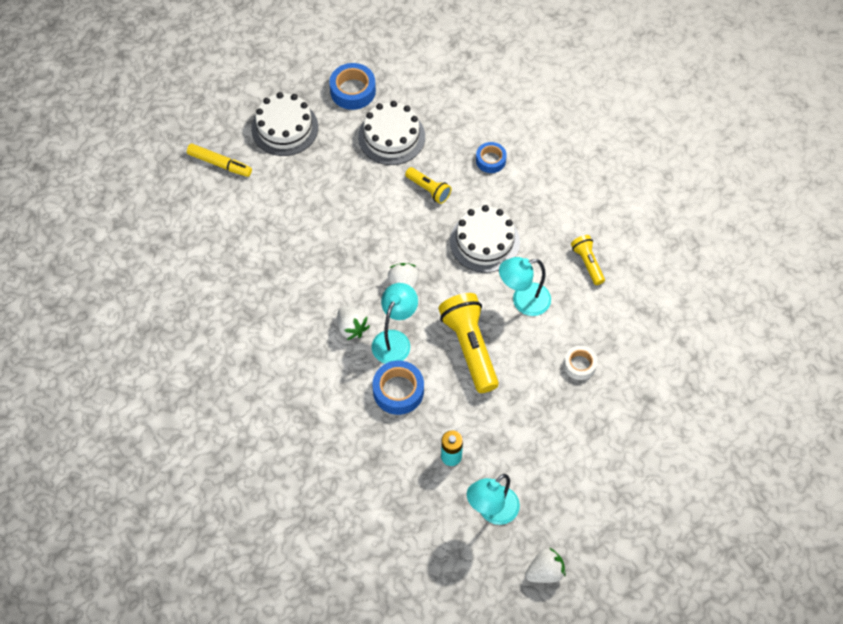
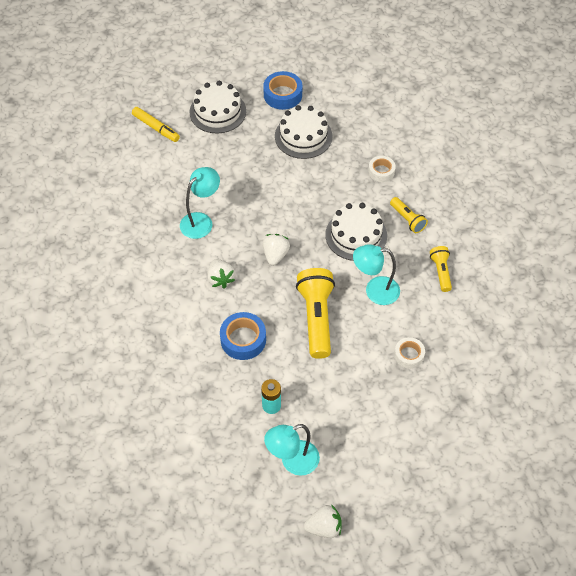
camera: 15 degrees right, 5 degrees down
(395, 340) = (254, 297): turquoise lamp -> turquoise lamp (201, 221)
(428, 189) = (321, 183): yellow flashlight -> yellow flashlight (407, 219)
(490, 160) = (381, 171): blue tape -> white tape

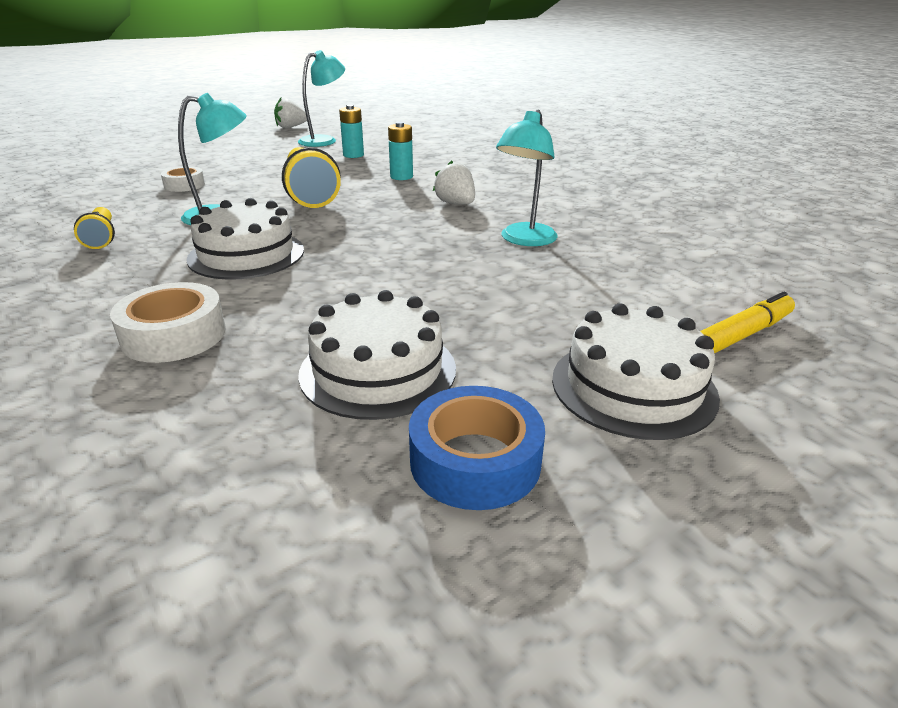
camera: 165 degrees right, 25 degrees down
(156, 128) = (742, 335): yellow marker -> yellow marker turned 120 degrees clockwise
(243, 339) = (401, 177): blue tape -> turquoise battery
(275, 255) = (384, 226): white strawberry -> none
(381, 171) = (174, 335): white tape -> white tape, size x1.55
(407, 219) = (137, 279): yellow flashlight -> none

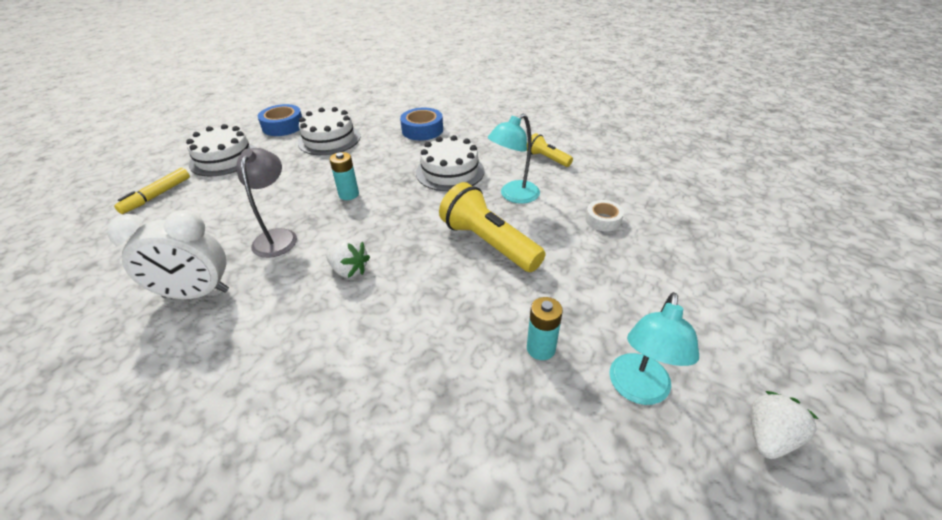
camera: 155 degrees right, 10 degrees up
(174, 335) = (422, 130): white tape -> blue tape
(401, 177) = (434, 307): turquoise battery -> turquoise battery (349, 194)
(524, 240) = (277, 237): turquoise lamp -> grey lamp
(612, 218) = (196, 294): none -> white clock

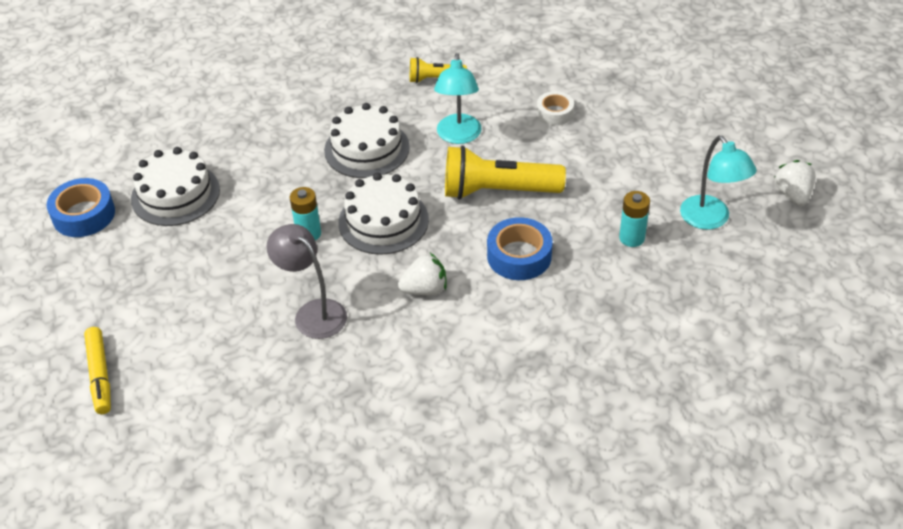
camera: 45 degrees left, 5 degrees up
(196, 294) = (331, 399): white clock -> none
(224, 158) = (91, 293): white cake -> white cake (383, 221)
(422, 130) = (263, 120): blue tape -> blue tape (519, 256)

